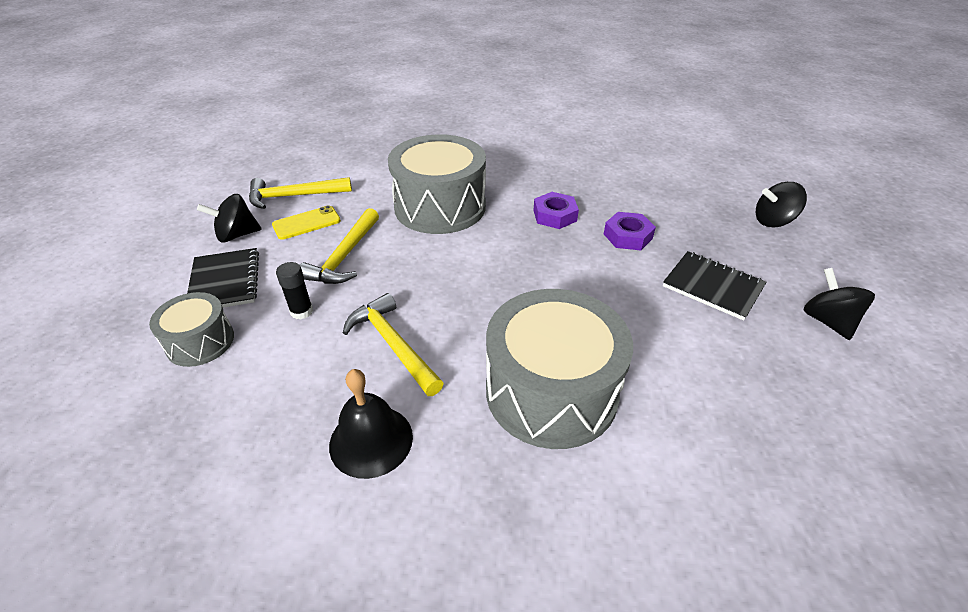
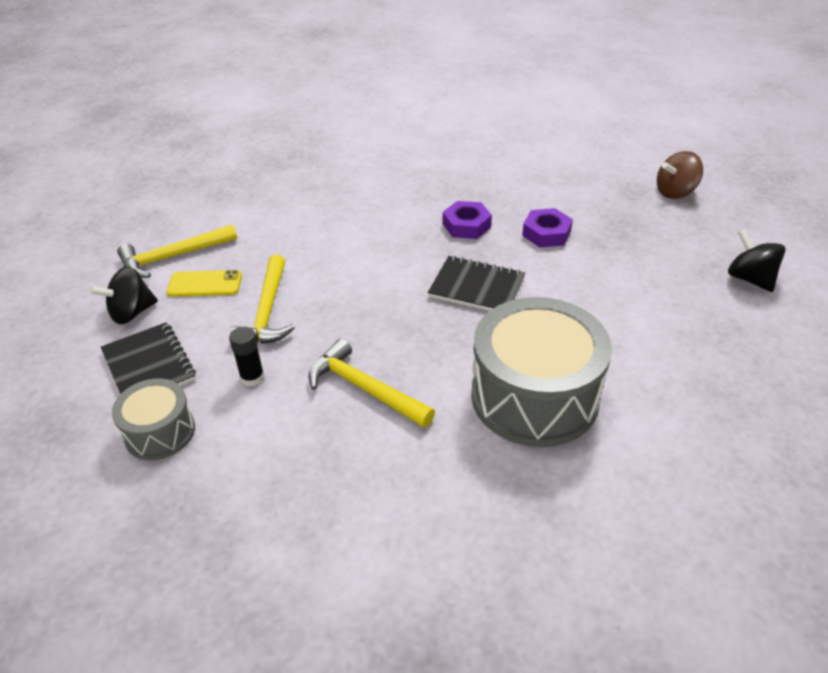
camera: 15 degrees left, 0 degrees up
(306, 223) = (205, 284): yellow phone -> yellow phone turned 45 degrees clockwise
(371, 440) = (388, 480): black bell -> none
(440, 207) = (343, 238): grey drum -> none
(712, 286) = (642, 267): black notebook -> black notebook (476, 287)
(773, 221) = (675, 192): black spinning top -> brown spinning top

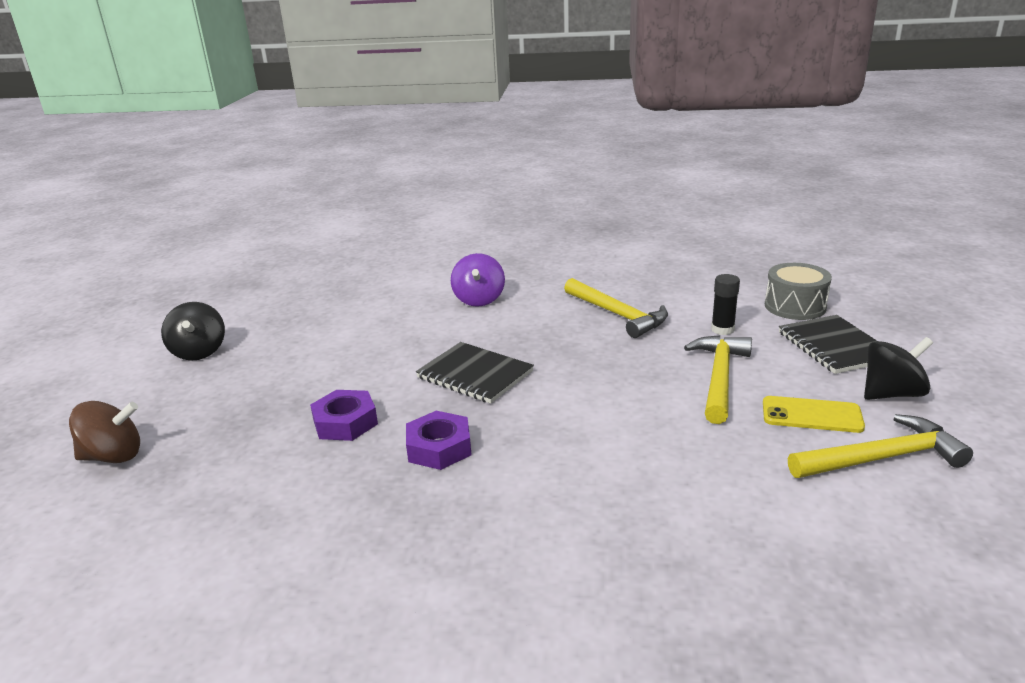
camera: 165 degrees left, 15 degrees down
(534, 396) = (479, 299): grey drum -> purple spinning top

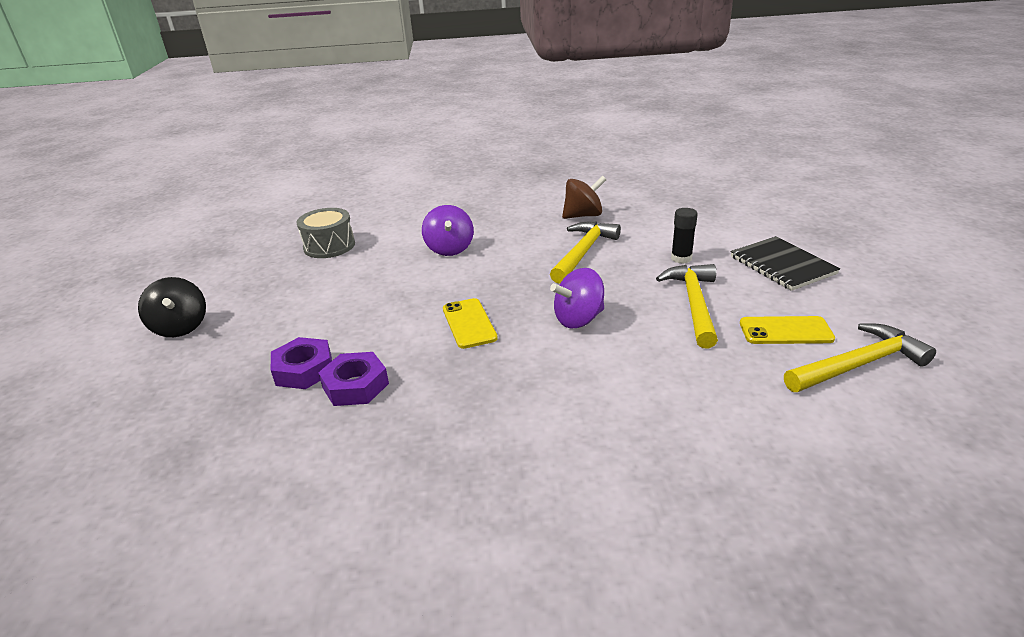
camera: 10 degrees left, 5 degrees up
(113, 456) = (116, 450): brown spinning top -> brown spinning top (583, 215)
(439, 447) = (457, 401): purple nut -> purple nut (304, 370)
(475, 375) = (469, 323): black notebook -> yellow phone
(589, 381) = (578, 319): none -> purple spinning top
(617, 315) = (583, 252): yellow hammer -> yellow hammer turned 105 degrees counterclockwise
(795, 306) = (735, 231): grey drum -> grey drum (329, 246)
(891, 394) = (844, 304): black spinning top -> none

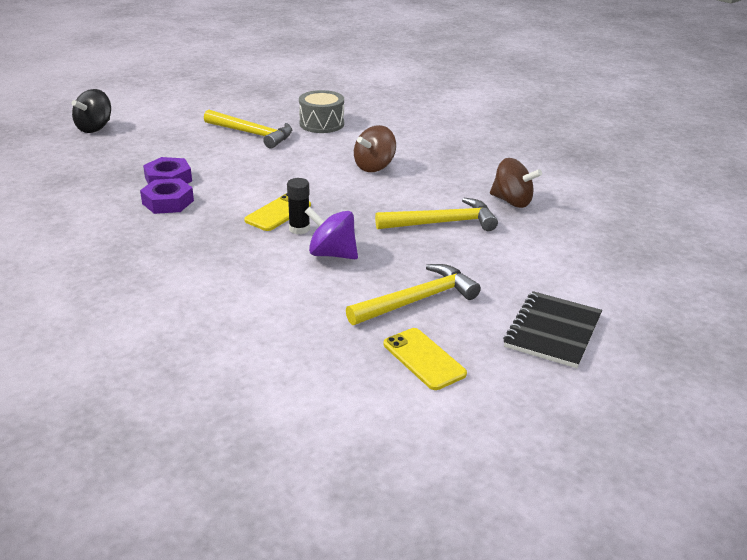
camera: 50 degrees right, 0 degrees up
(181, 327) = (174, 124): black spinning top -> black spinning top (95, 128)
(449, 249) = (374, 167): purple spinning top -> brown spinning top
(681, 258) = (494, 272): black glue stick -> black glue stick (299, 229)
(858, 364) = (407, 411): yellow hammer -> yellow hammer (252, 134)

